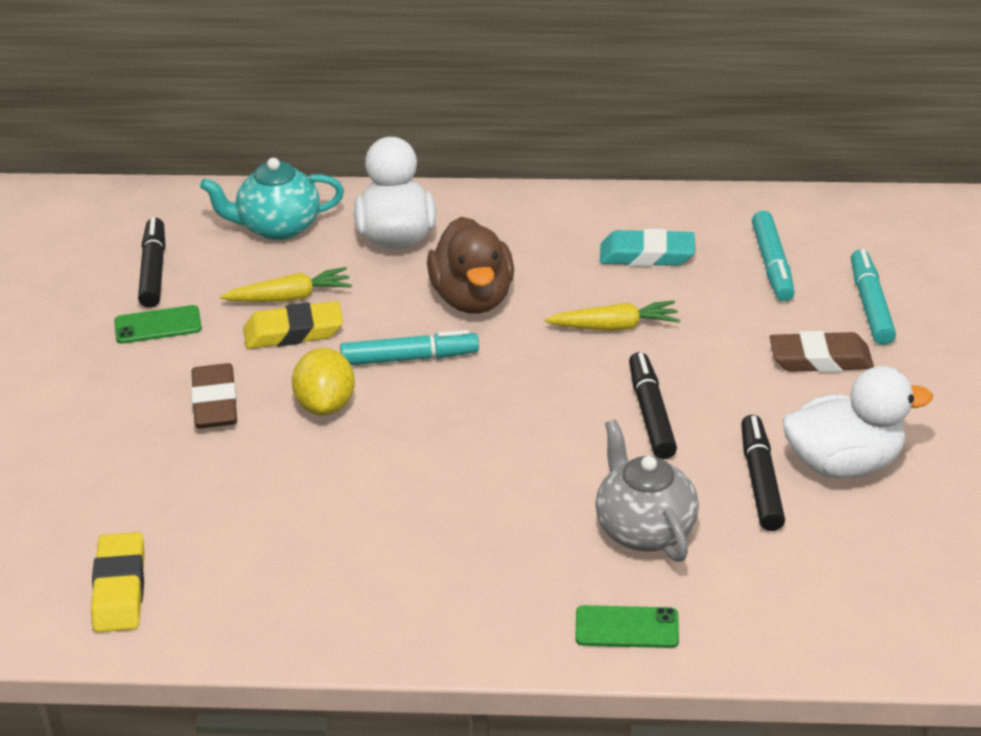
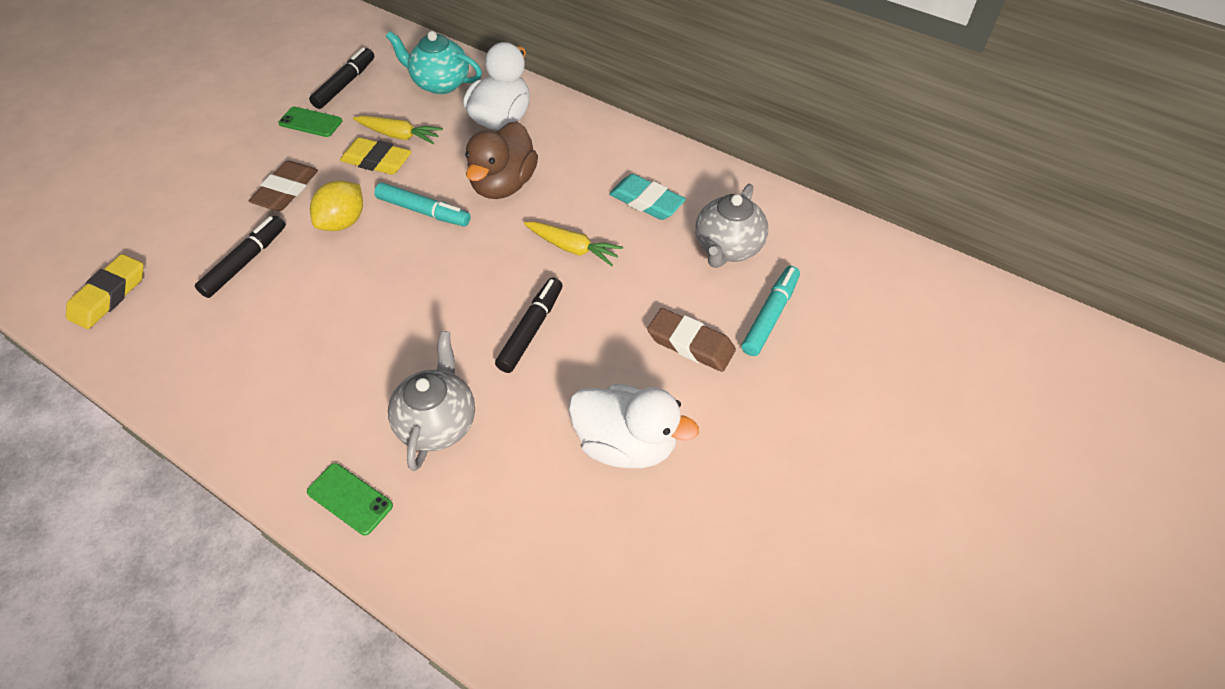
camera: 30 degrees right, 15 degrees up
(760, 481) = (553, 426): black marker -> black marker (245, 262)
(772, 264) = (727, 248): turquoise marker -> grey teapot

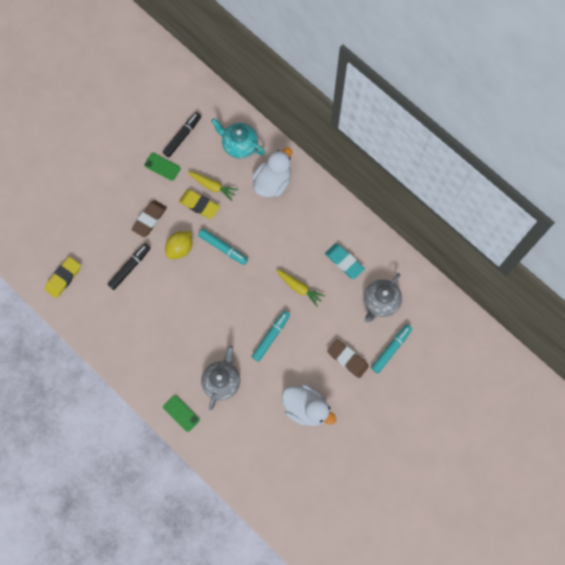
camera: 10 degrees right, 20 degrees up
(503, 184) = (268, 236): brown duck -> none
(531, 329) = (271, 336): black marker -> turquoise marker

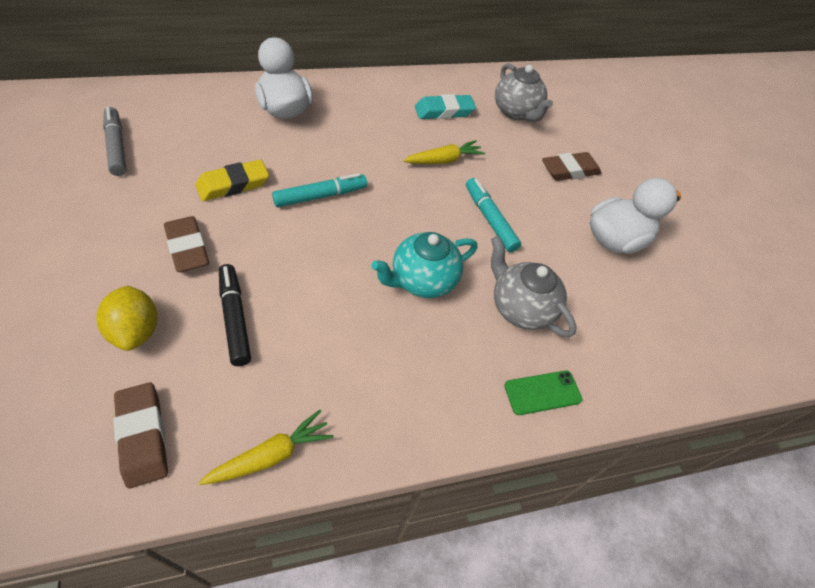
camera: 65 degrees left, 20 degrees down
(63, 278) = (143, 436): yellow eraser -> brown eraser
(162, 166) = (129, 189): green phone -> none
(180, 248) = (272, 239): yellow lemon -> yellow lemon (136, 331)
(182, 136) = (117, 147): black marker -> grey marker
(212, 186) = (223, 159): yellow carrot -> yellow carrot (270, 455)
(239, 145) = (201, 108): turquoise teapot -> turquoise teapot (422, 280)
(391, 349) = (579, 133): turquoise marker -> none

